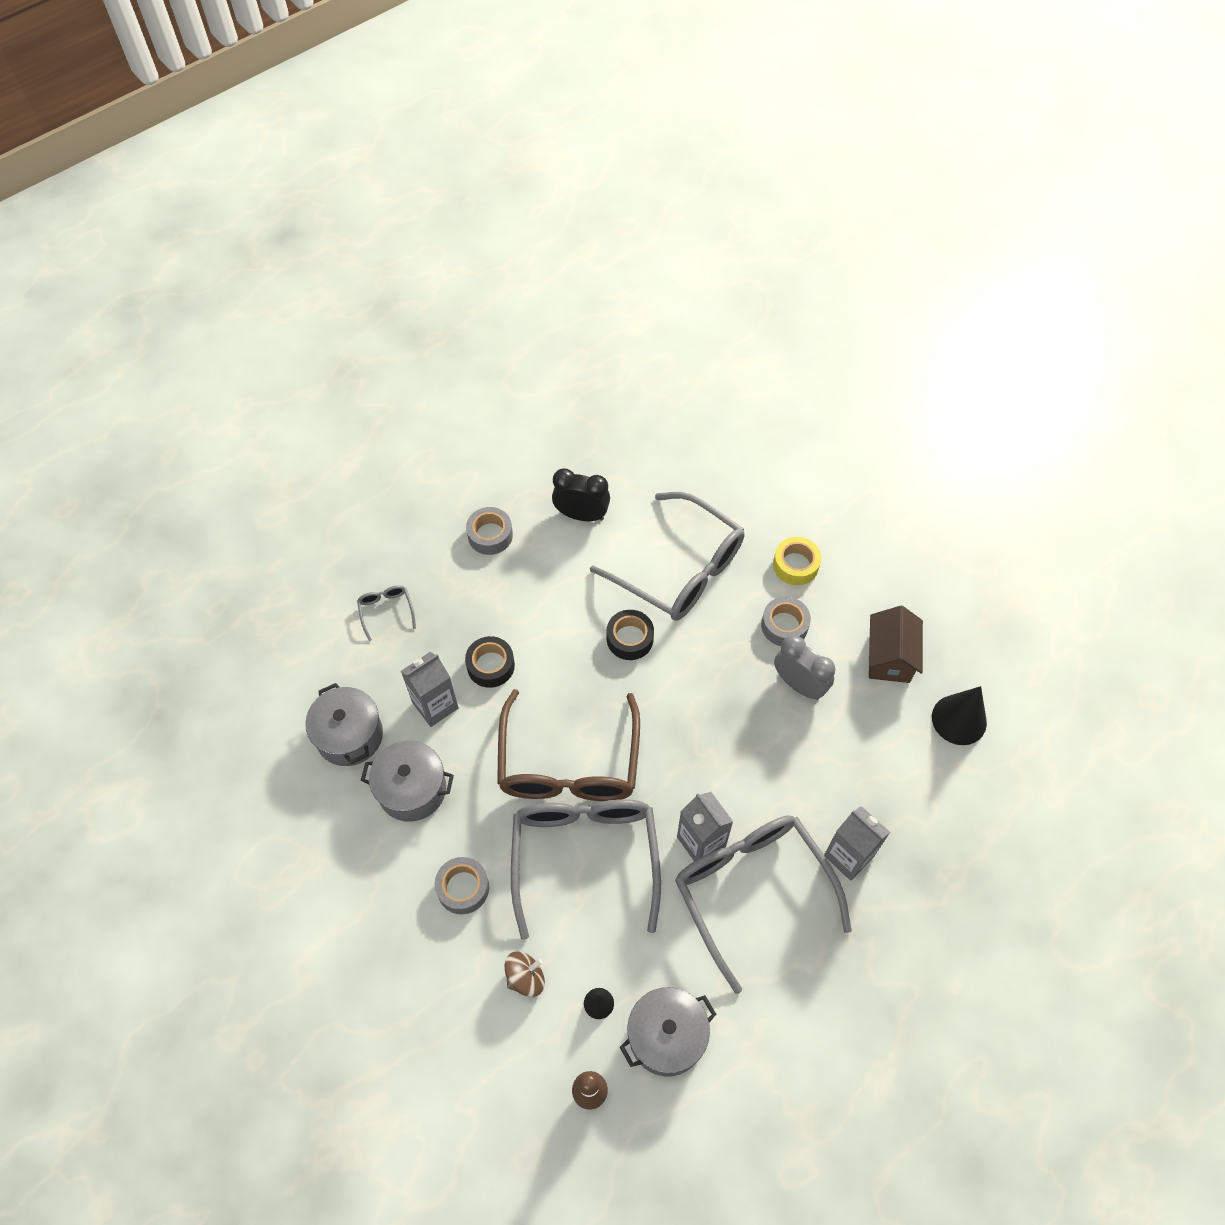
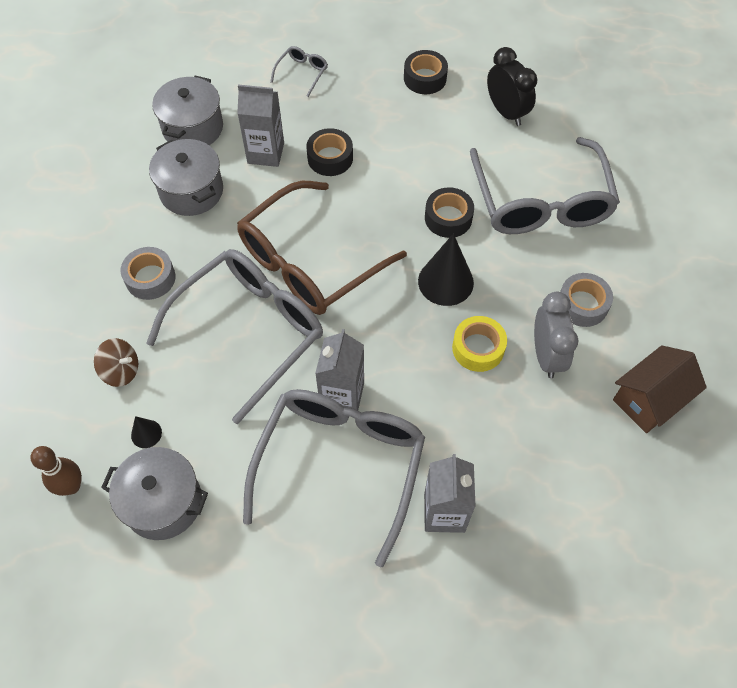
camera: 45 degrees right, 0 degrees up
(490, 535) = (425, 78): grey tape -> black tape
(795, 565) = (641, 270): yellow tape -> yellow tape (478, 348)
(959, 719) = (661, 499): black cone -> black cone (445, 281)

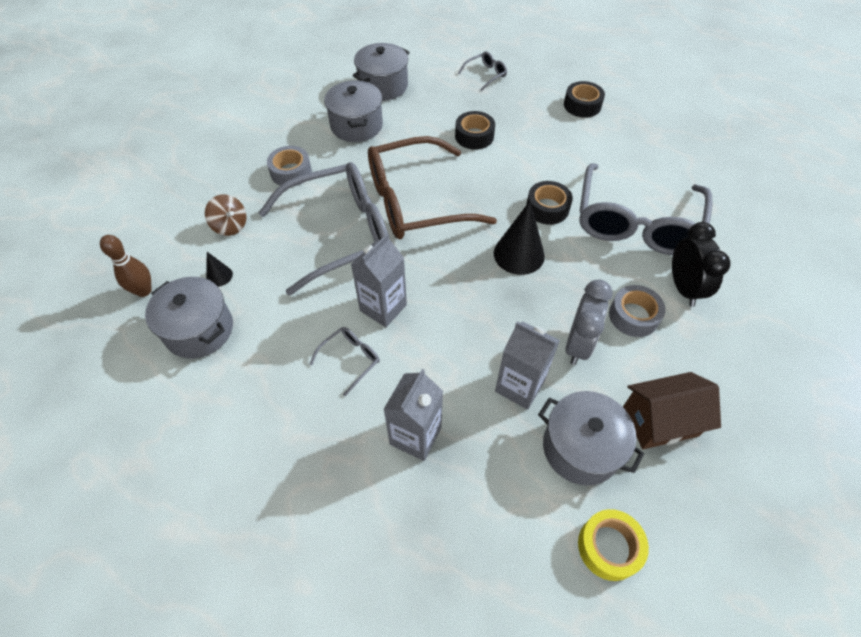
camera: 25 degrees right, 5 degrees down
(266, 153) = (426, 118): grey carton -> grey carton (519, 386)
(340, 464) = (350, 359): grey glasses -> grey glasses, size x0.40
(478, 348) = (519, 315): yellow tape -> yellow tape (609, 547)
(506, 112) = (639, 148): black clock -> black clock (683, 288)
(595, 456) = (581, 448): none -> grey pot

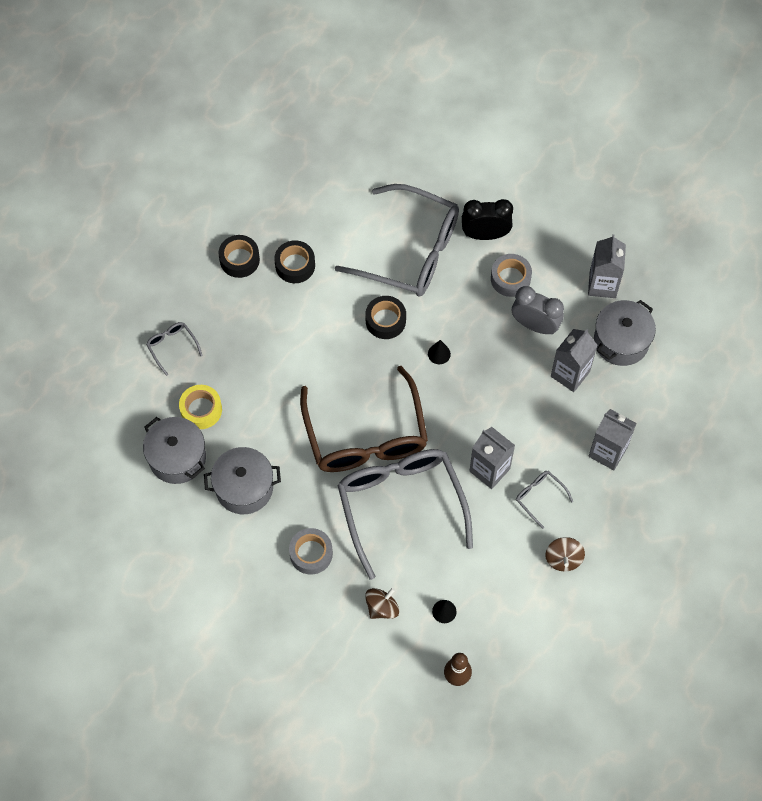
camera: 85 degrees left, 10 degrees up
(199, 330) = (503, 622): grey pot -> none
(270, 389) = (563, 559): none -> brown spinning top
(474, 136) = (276, 371): black tape -> black tape (295, 265)
(519, 254) = (439, 354): black cone -> black cone, size x0.50
(609, 547) = (689, 339): yellow tape -> yellow tape (201, 410)
(660, 421) = (602, 284): brown house -> grey carton

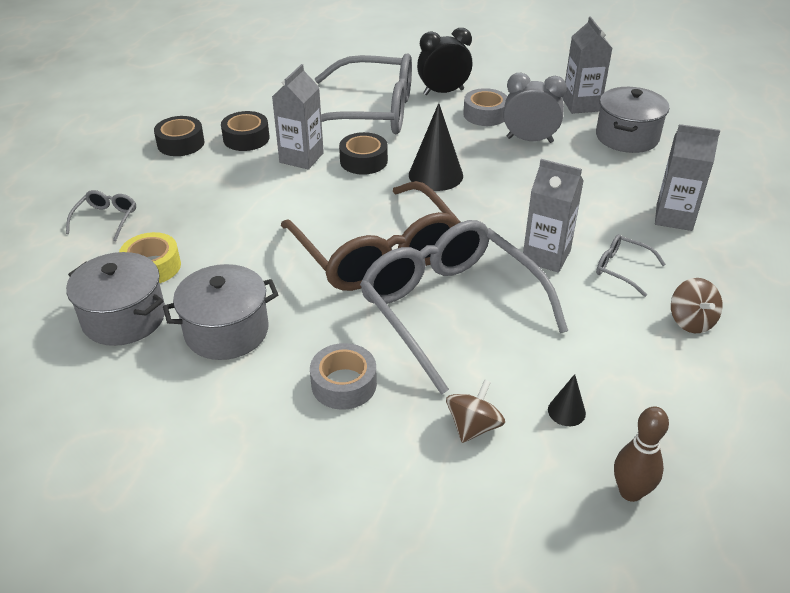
camera: 15 degrees left, 25 degrees down
(172, 346) = (106, 219): grey glasses -> grey glasses turned 60 degrees clockwise
(439, 354) = (435, 175): black cone -> black cone, size x2.01
(570, 374) = (589, 167): grey carton -> grey carton (301, 158)

